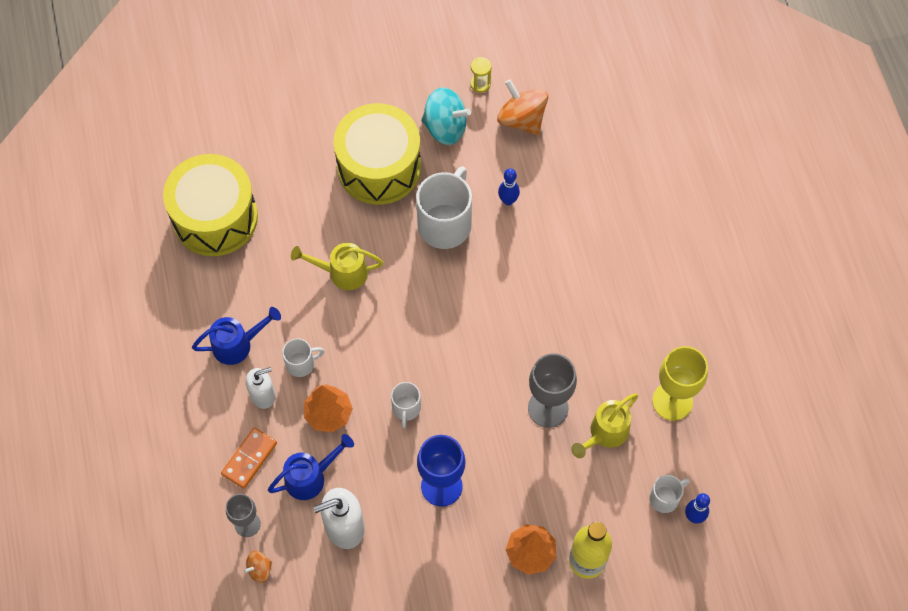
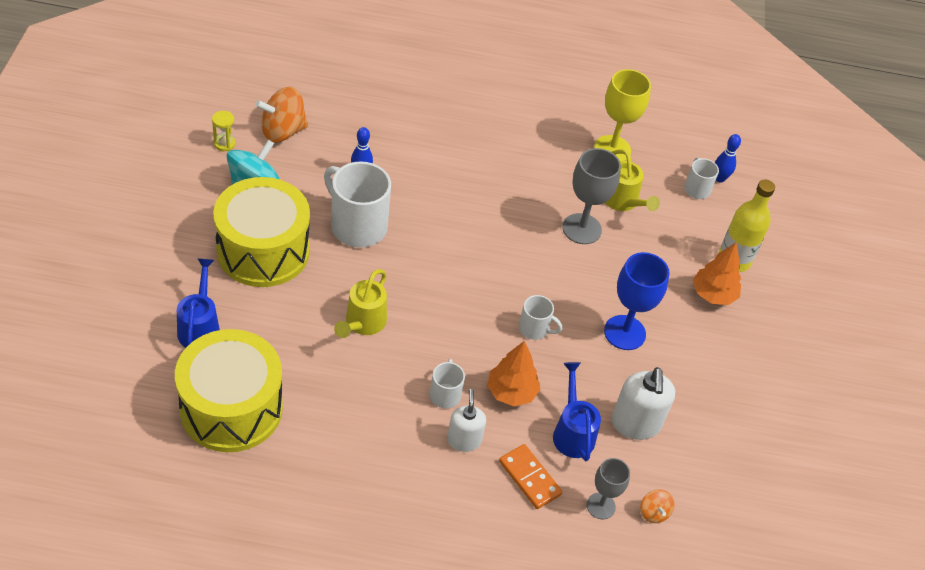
camera: 75 degrees left, 15 degrees down
(238, 344) = (395, 441): blue watering can -> blue watering can (200, 327)

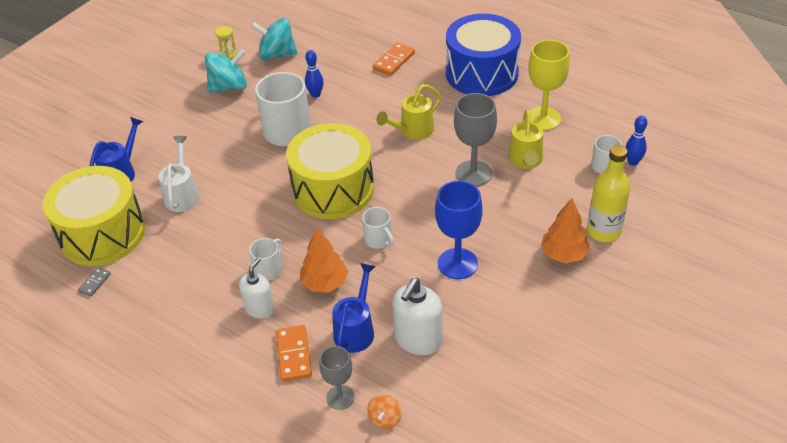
camera: 35 degrees right, 5 degrees down
(263, 250) = (204, 132): yellow drum -> yellow drum (333, 189)
(265, 468) = (94, 283): none -> grey domino
(282, 131) = (277, 54): orange spinning top -> turquoise spinning top
(291, 334) = (182, 194): none -> white watering can
(362, 324) = (241, 200): yellow watering can -> yellow watering can (412, 131)
(421, 112) = (394, 61): none -> orange domino
(522, 108) = (482, 73): none -> blue drum

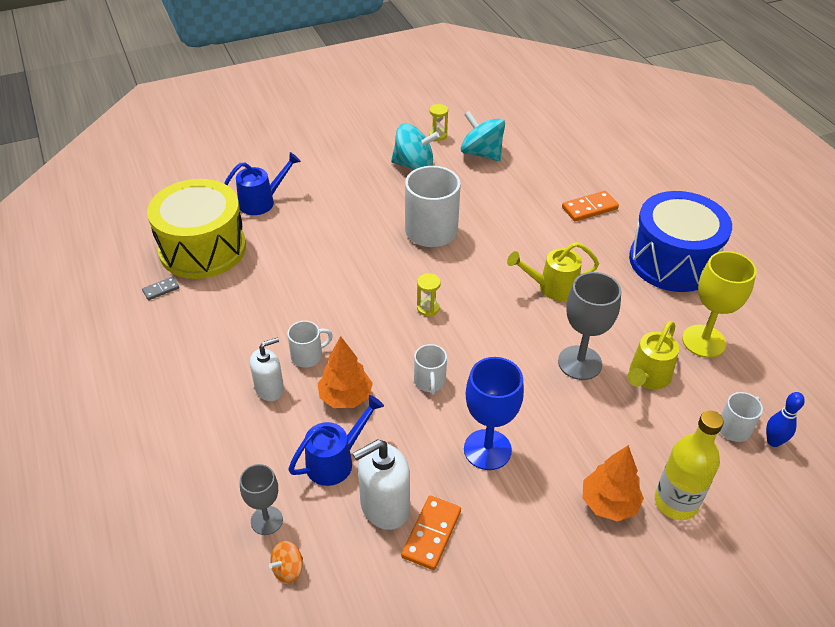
camera: 30 degrees right, 0 degrees up
(182, 194) = (294, 246): white watering can -> none
(294, 354) = (261, 452): orange domino -> orange domino (431, 534)
(315, 95) = (486, 208): blue bowling pin -> none
(333, 189) = (428, 308): yellow drum -> yellow hourglass

